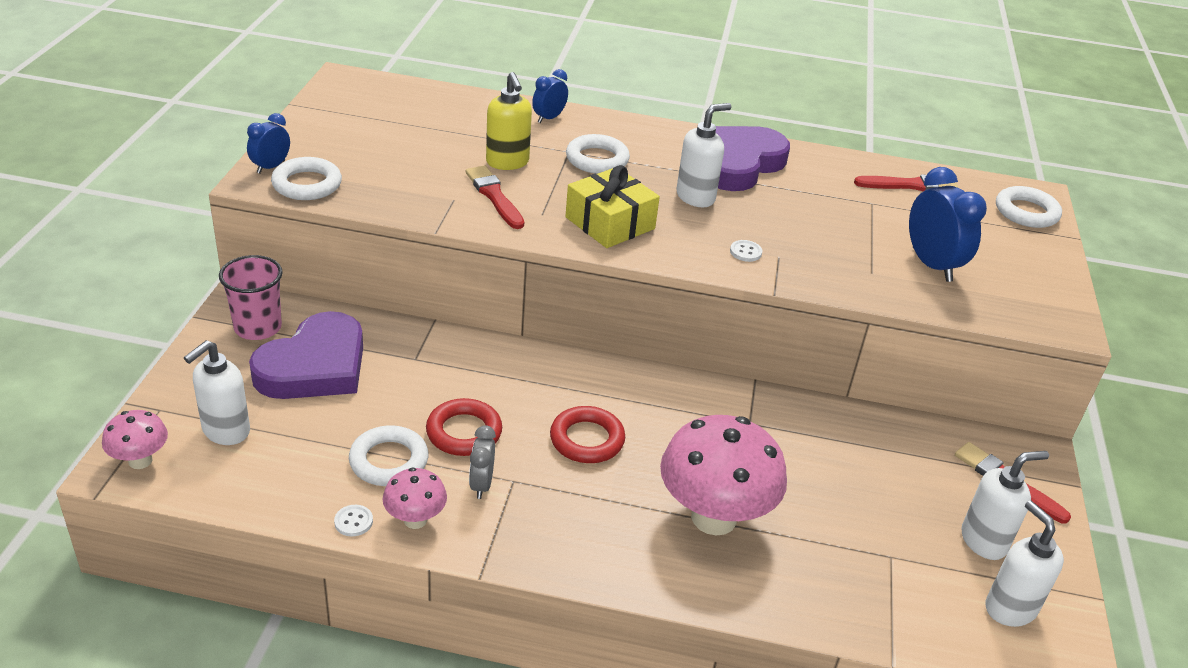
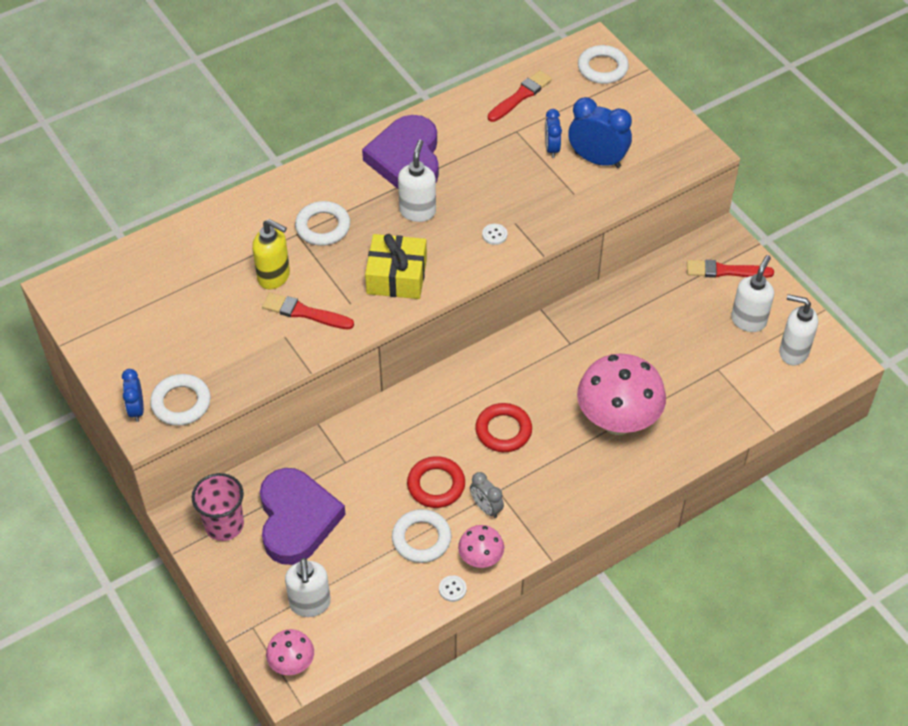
camera: 40 degrees left, 15 degrees up
(549, 118) = (246, 213): blue clock -> blue clock (551, 148)

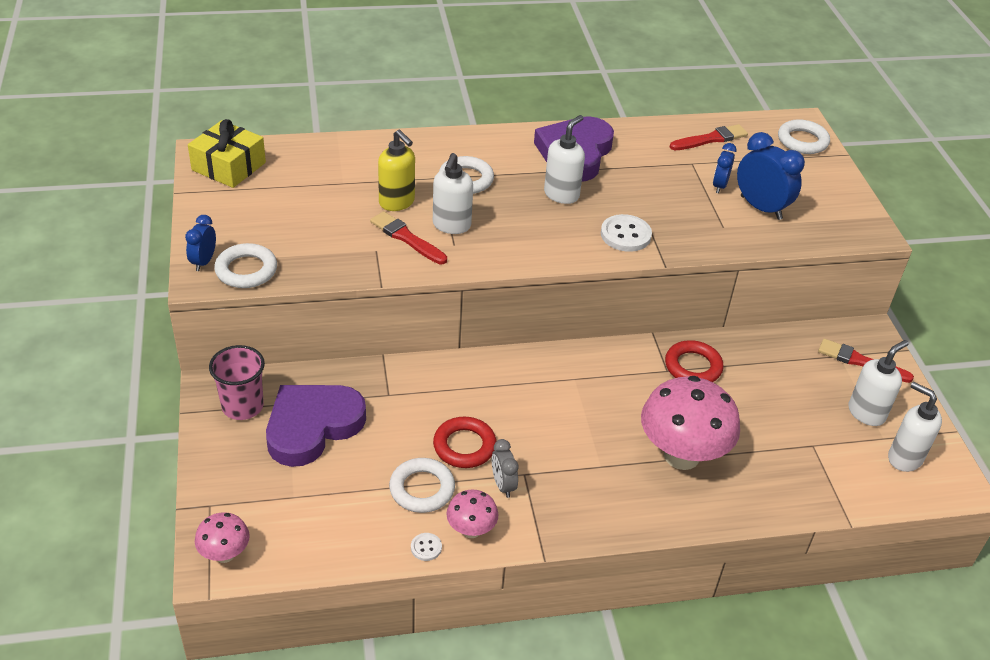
camera: 20 degrees right, 10 degrees down
(296, 519) = (312, 426): purple heart -> purple heart turned 150 degrees counterclockwise
(310, 604) = (277, 506): white soap dispenser -> white soap dispenser (451, 225)
(396, 276) = (511, 237): yellow gift -> yellow gift (229, 166)
(494, 235) = (625, 235): white button -> white button, size x1.93
(503, 430) = (559, 422): red ring -> red ring (693, 367)

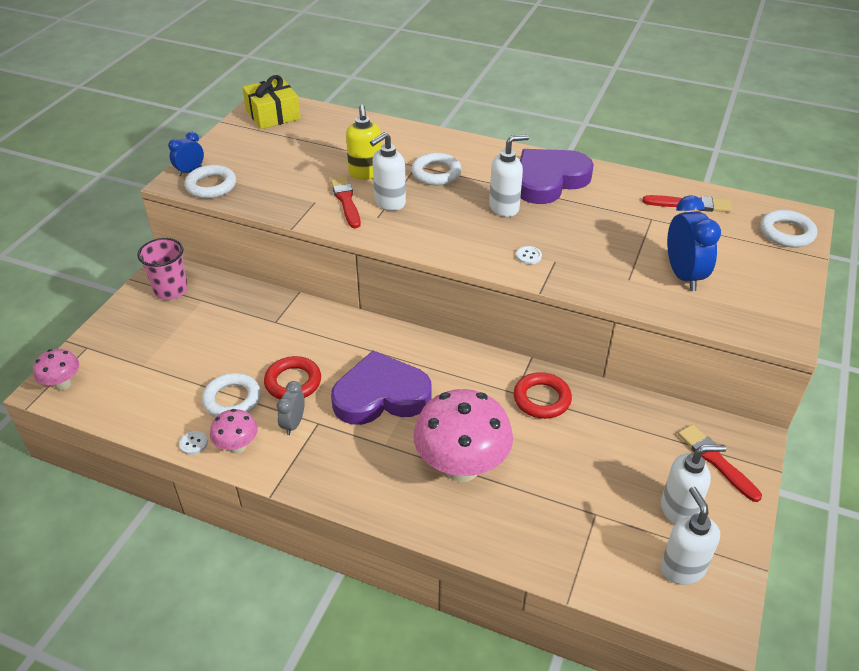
camera: 35 degrees right, 0 degrees up
(312, 426) = (202, 322): purple heart -> purple heart (381, 395)
(625, 235) = (528, 256): white button -> white button, size x0.52
(719, 186) = (659, 245): blue clock -> none

